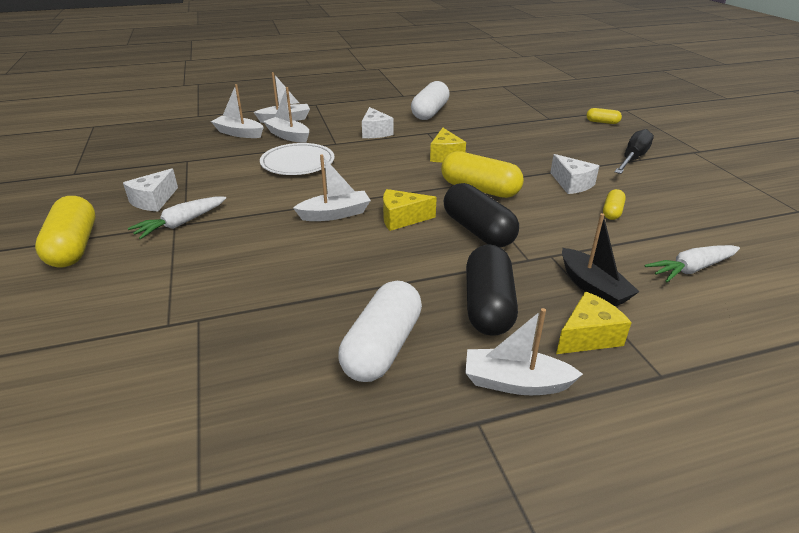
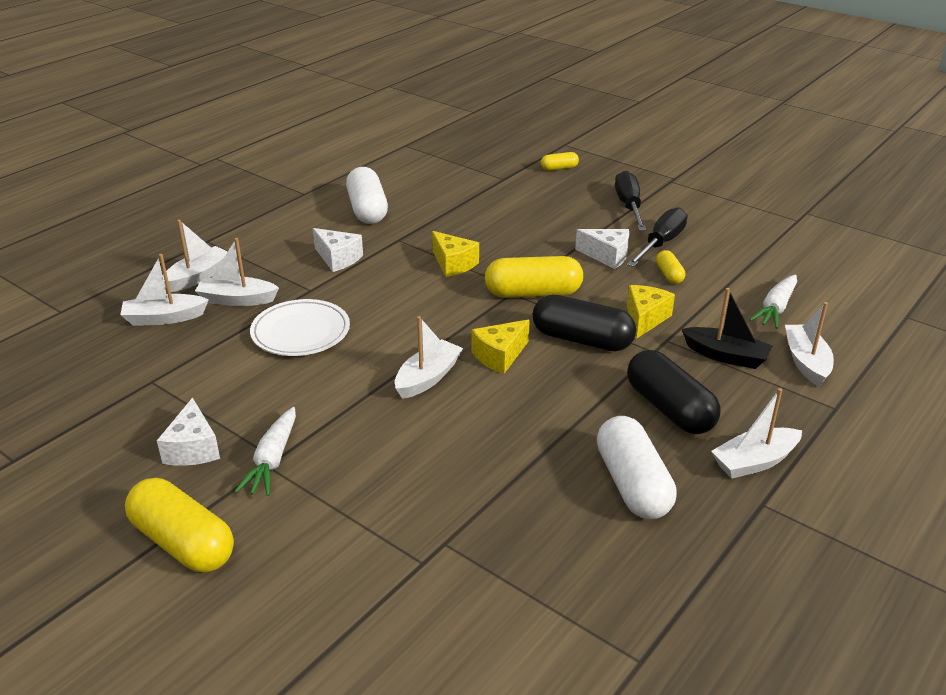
camera: 35 degrees left, 0 degrees up
(588, 336) = (763, 400): yellow cheese -> yellow cheese (645, 319)
(631, 189) = (660, 243): none -> black screwdriver
(674, 323) = (806, 362): none -> white boat

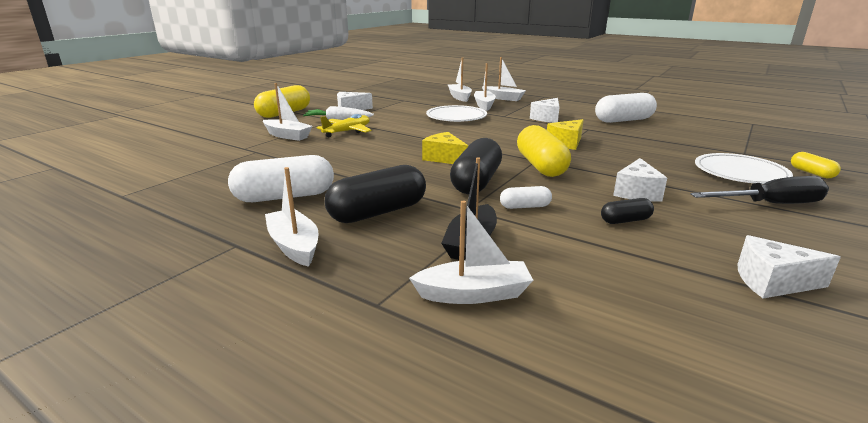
camera: 85 degrees right, 10 degrees down
(353, 445) = (347, 132): none -> yellow plane
(428, 378) = (414, 142): white boat -> white boat (287, 136)
(558, 197) = (740, 173): none -> white plate
(645, 319) = (525, 206): yellow cheese -> white capsule
(660, 243) = (696, 218): black screwdriver -> none
(669, 275) = (625, 220): yellow capsule -> black capsule
(754, 245) = (772, 282): none -> white cheese
(775, 308) = (596, 283): white carrot -> none

